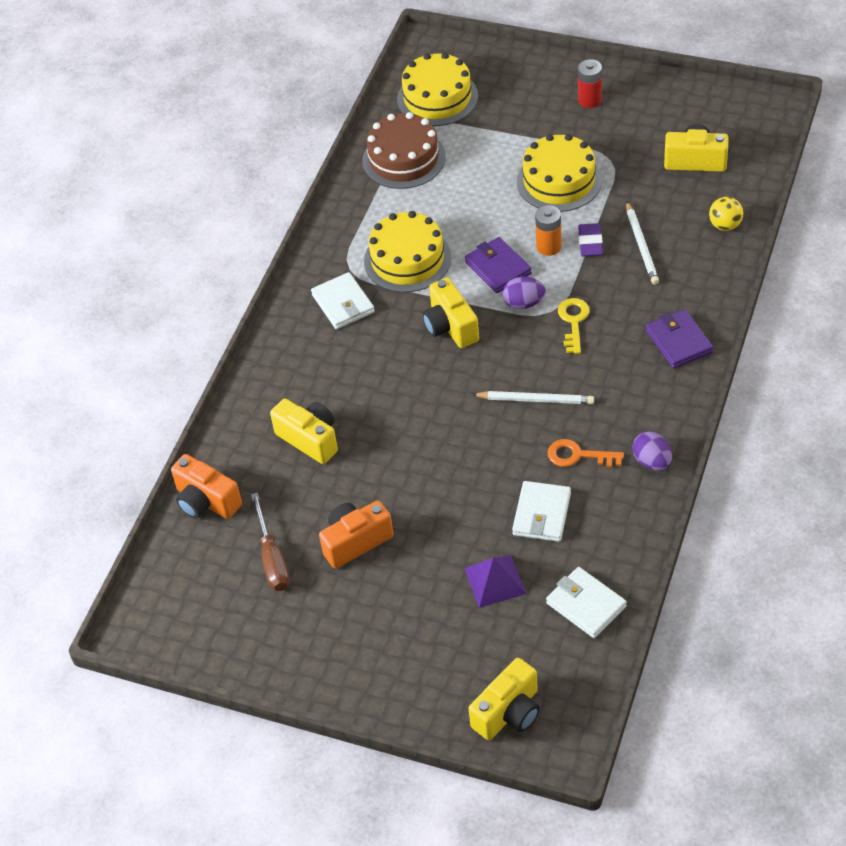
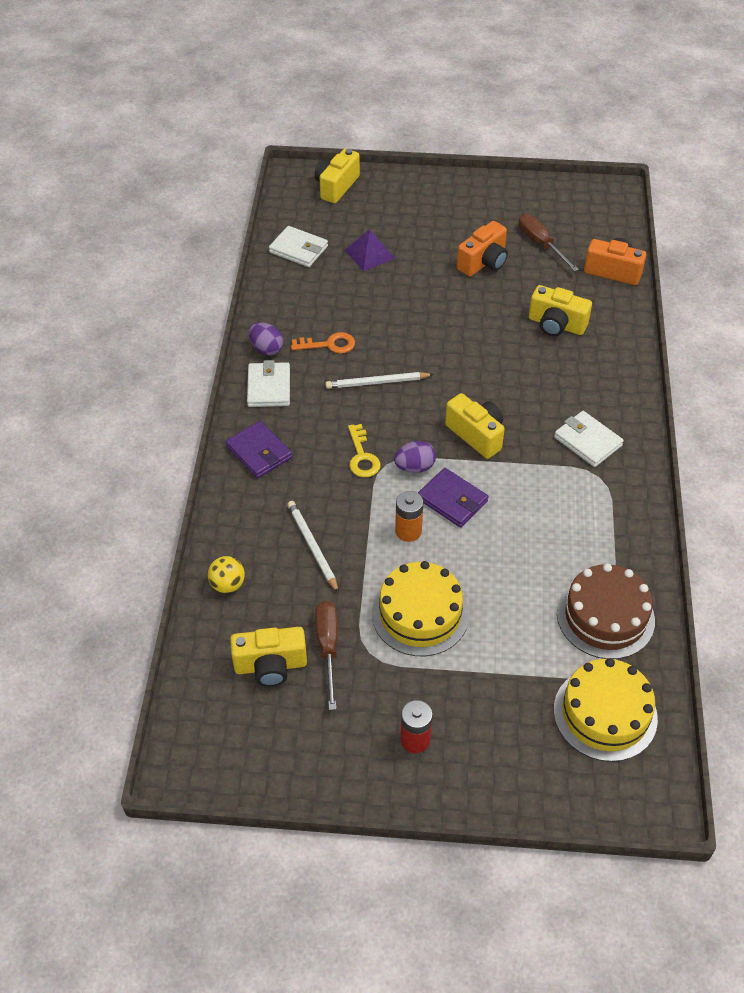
camera: 160 degrees right, 0 degrees up
(407, 259) = (546, 495): yellow cake -> none
(541, 514) = (347, 300): white wallet -> white wallet (269, 387)
(590, 243) = (366, 542): purple eraser -> none
(644, 167) = (328, 648): none -> brown screwdriver

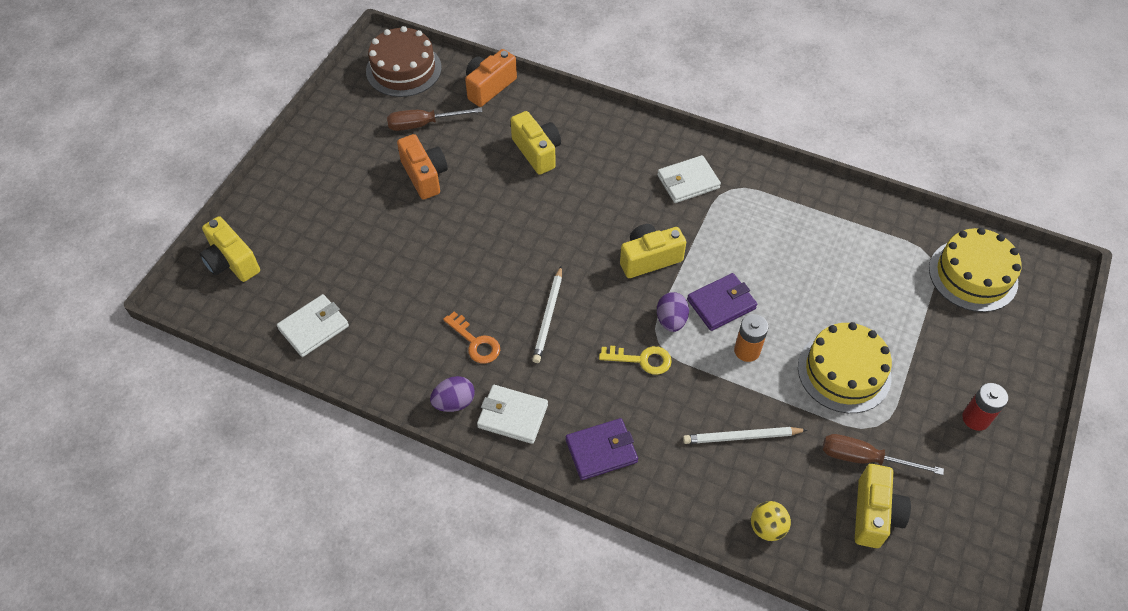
camera: 70 degrees left, 5 degrees up
(329, 344) = (475, 342): orange key -> orange key turned 120 degrees clockwise
(369, 254) = (358, 265): purple pyramid -> none
(556, 325) = (537, 152): yellow camera -> yellow camera turned 75 degrees counterclockwise
(605, 616) = (879, 240): brown cake -> brown cake (403, 69)

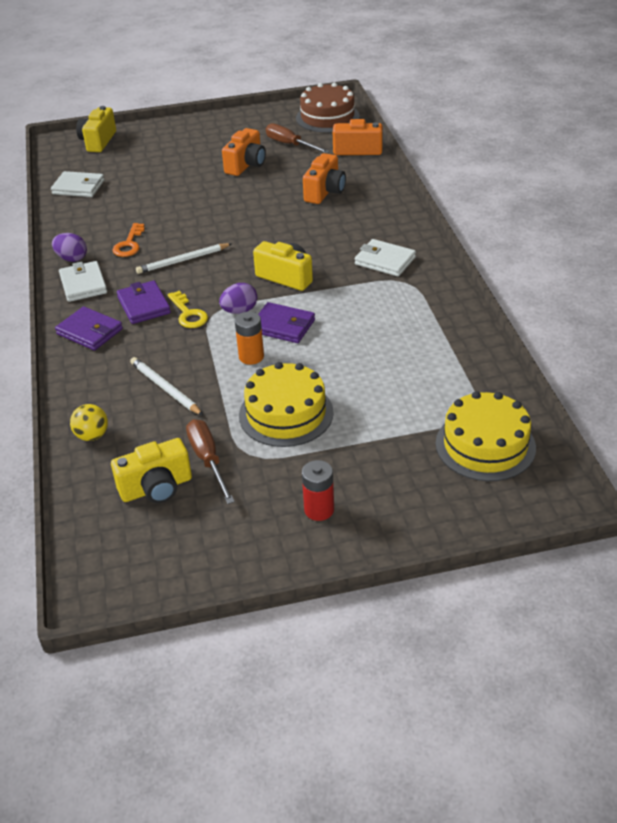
camera: 55 degrees right, 15 degrees down
(537, 152) = (325, 192): yellow camera -> orange camera
(596, 386) = (144, 305): none -> purple wallet

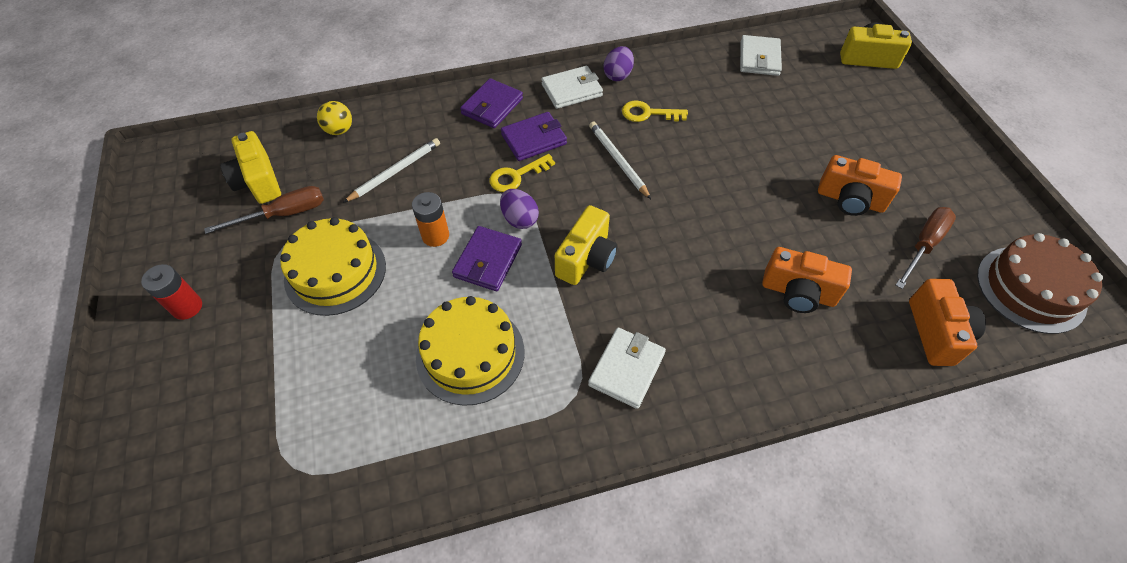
camera: 85 degrees right, 15 degrees up
(129, 244) = (648, 113): orange key -> yellow key
(485, 445) = (230, 478): yellow cake -> yellow cake (470, 354)

